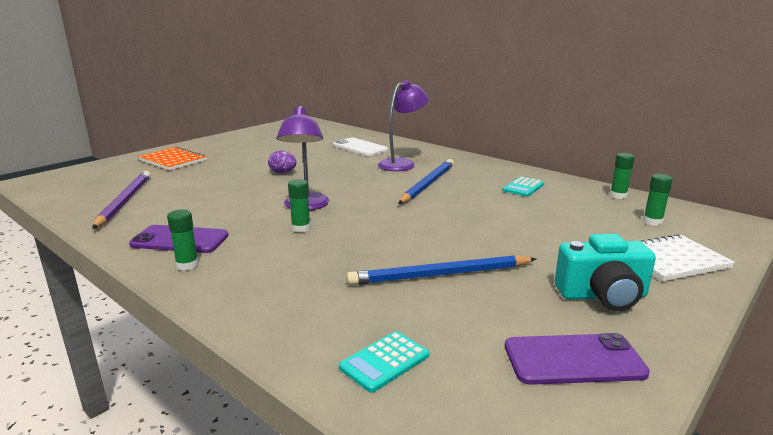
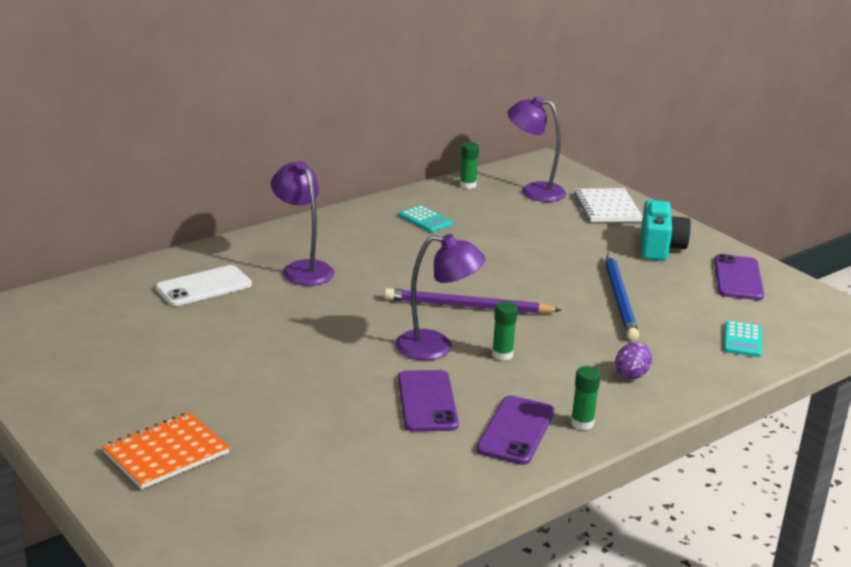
camera: 80 degrees left, 5 degrees up
(125, 201) = (363, 484): purple pencil -> purple pencil (467, 307)
(225, 209) = (427, 401): none -> purple phone
(283, 173) = (295, 355): purple egg -> purple egg (632, 374)
(384, 362) = (742, 340): turquoise calculator -> turquoise calculator turned 45 degrees clockwise
(428, 184) = (390, 266): blue pencil -> none
(652, 222) = (533, 191): green glue stick -> purple lamp

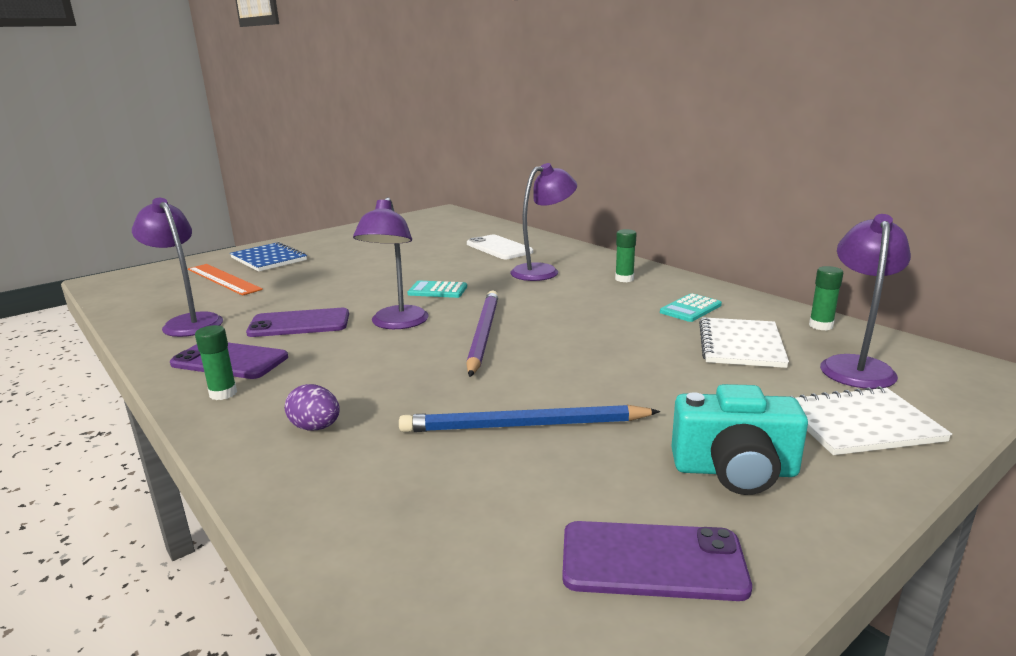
camera: 90 degrees right, 5 degrees down
(166, 453) = (268, 259): orange notebook -> blue notebook
(249, 479) = (223, 279): none -> orange ruler
(409, 477) = (188, 322): none -> purple lamp
(499, 216) = (741, 345): none -> white notebook
(502, 355) = (377, 352): green glue stick -> green glue stick (624, 279)
(742, 340) = (399, 540): turquoise calculator -> turquoise calculator (437, 290)

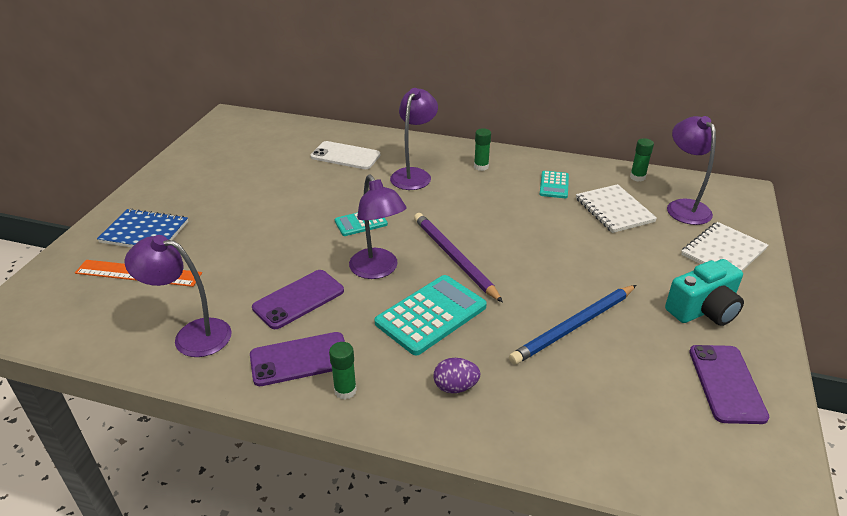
camera: 35 degrees left, 15 degrees up
(389, 367) = (431, 315): none -> turquoise calculator
(652, 561) = (726, 383): purple phone -> purple phone turned 60 degrees counterclockwise

